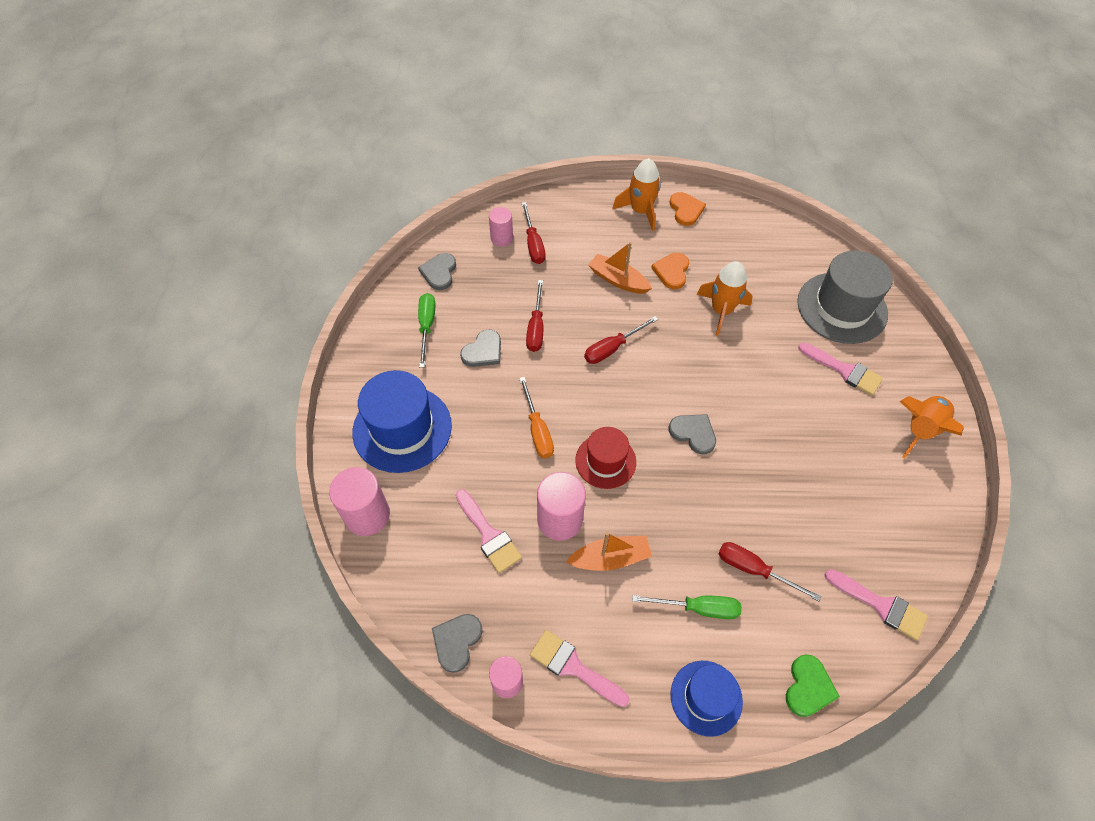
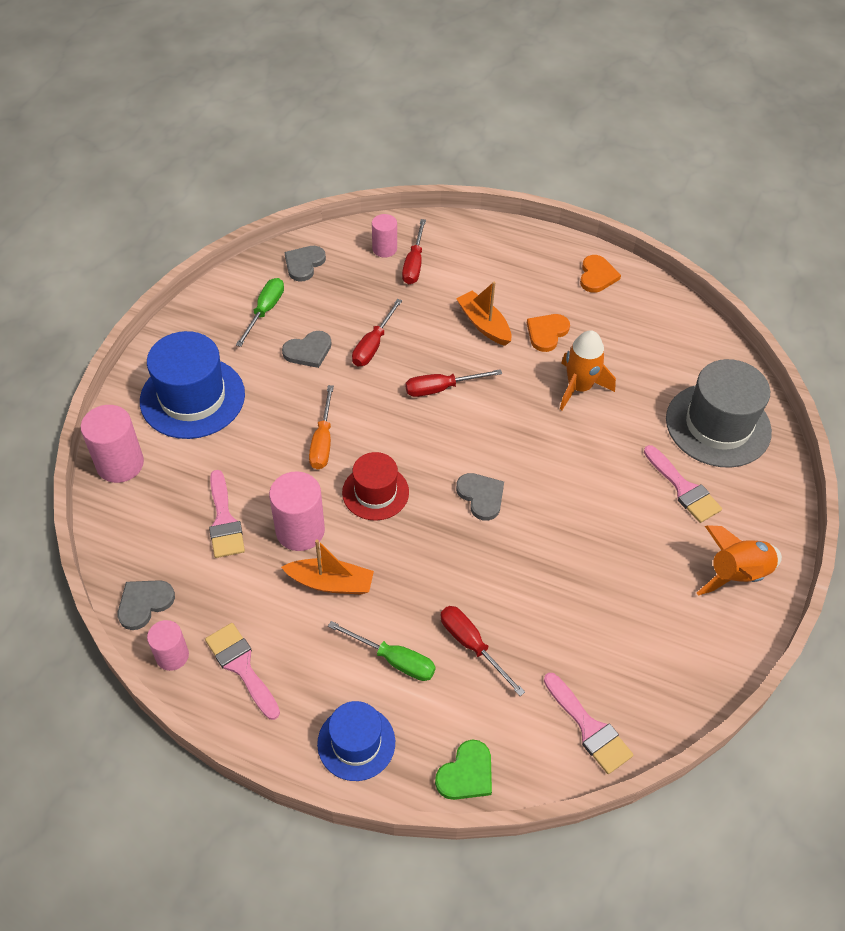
camera: 20 degrees right, 5 degrees down
(640, 211) = (546, 263): orange rocket -> none

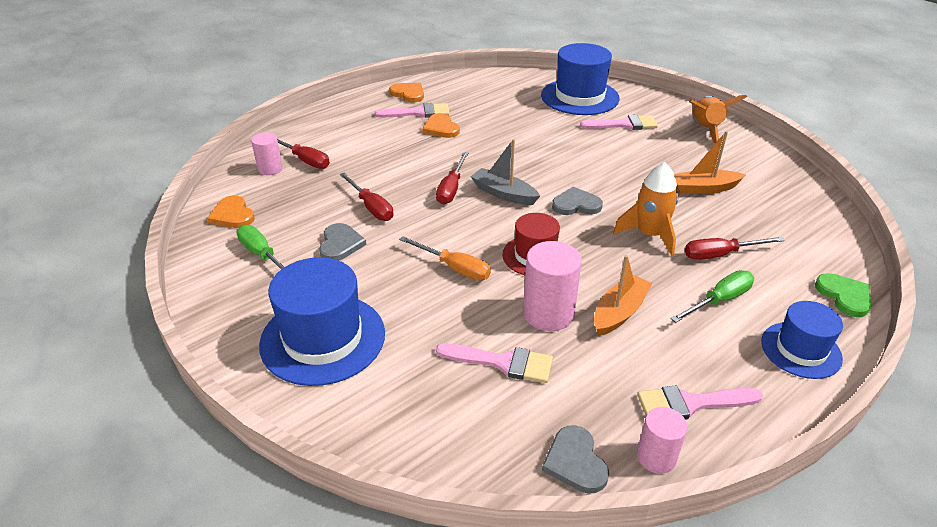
camera: 60 degrees left, 15 degrees down
(120, 464) = (364, 426): pink cylinder -> none
(304, 264) = (232, 215): grey heart -> orange heart
(460, 431) = (503, 194): none -> grey boat
(484, 324) = (405, 150): orange boat -> orange boat (703, 188)
(579, 387) = (504, 132): orange rocket -> orange rocket (649, 235)
(589, 728) = (814, 225): pink brush -> pink brush (418, 113)
(718, 425) = (580, 97): grey hat -> blue hat

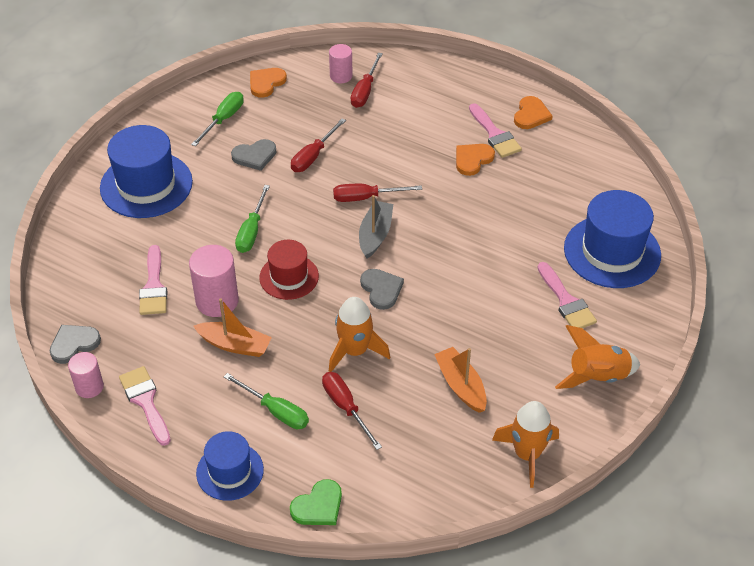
camera: 70 degrees right, 10 degrees up
(454, 268) = (251, 231): orange screwdriver -> green screwdriver
(782, 174) = (527, 454): none -> orange rocket

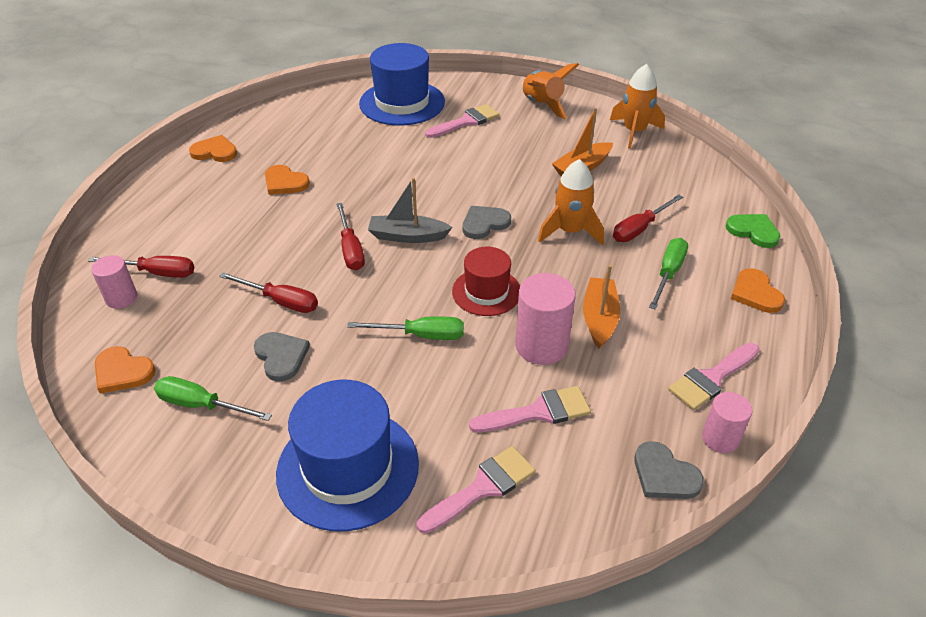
camera: 100 degrees left, 5 degrees down
(230, 471) = (755, 293): blue hat -> orange heart
(495, 134) = (245, 171): pink brush -> pink brush (482, 488)

